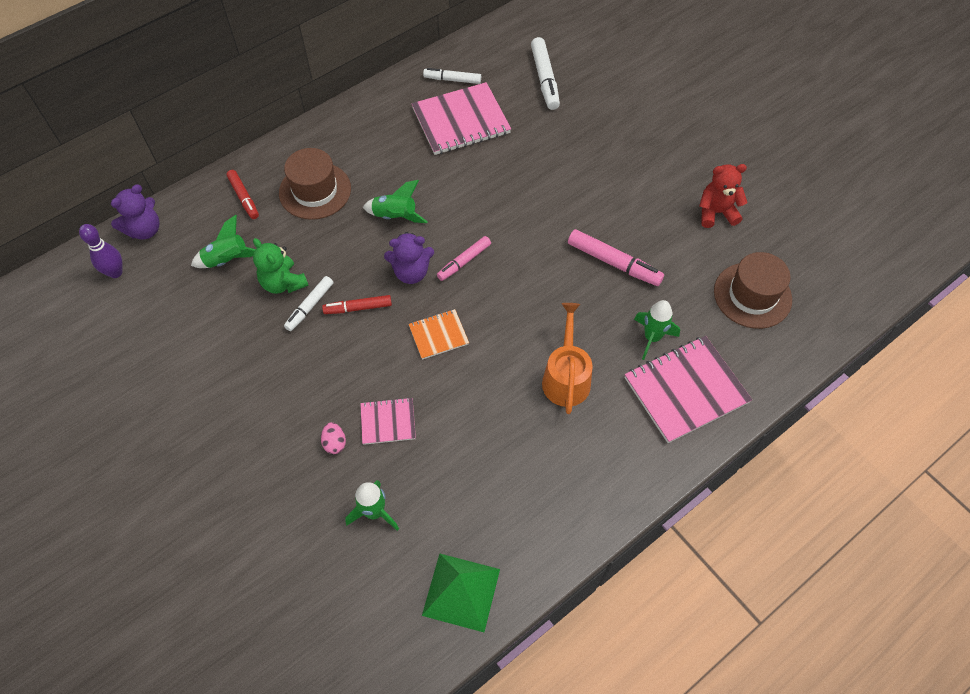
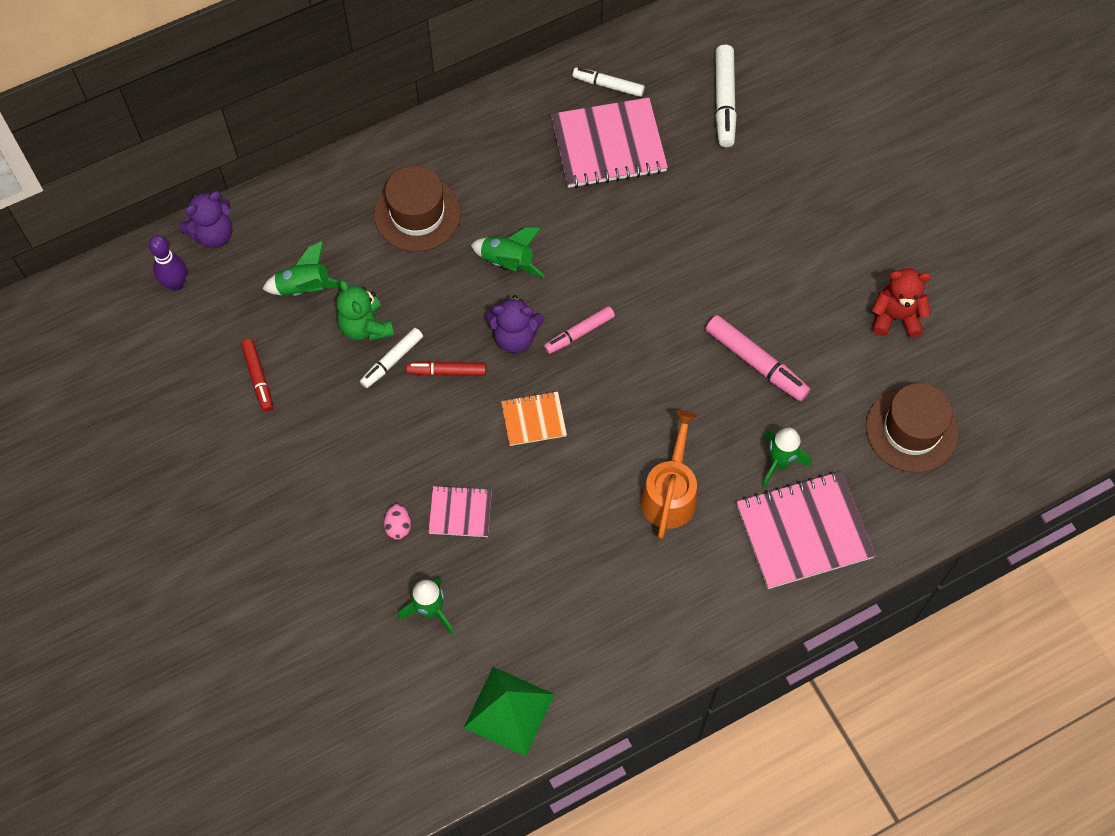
camera: 10 degrees right, 5 degrees up
(244, 197) = (332, 210): red marker -> red marker (258, 378)

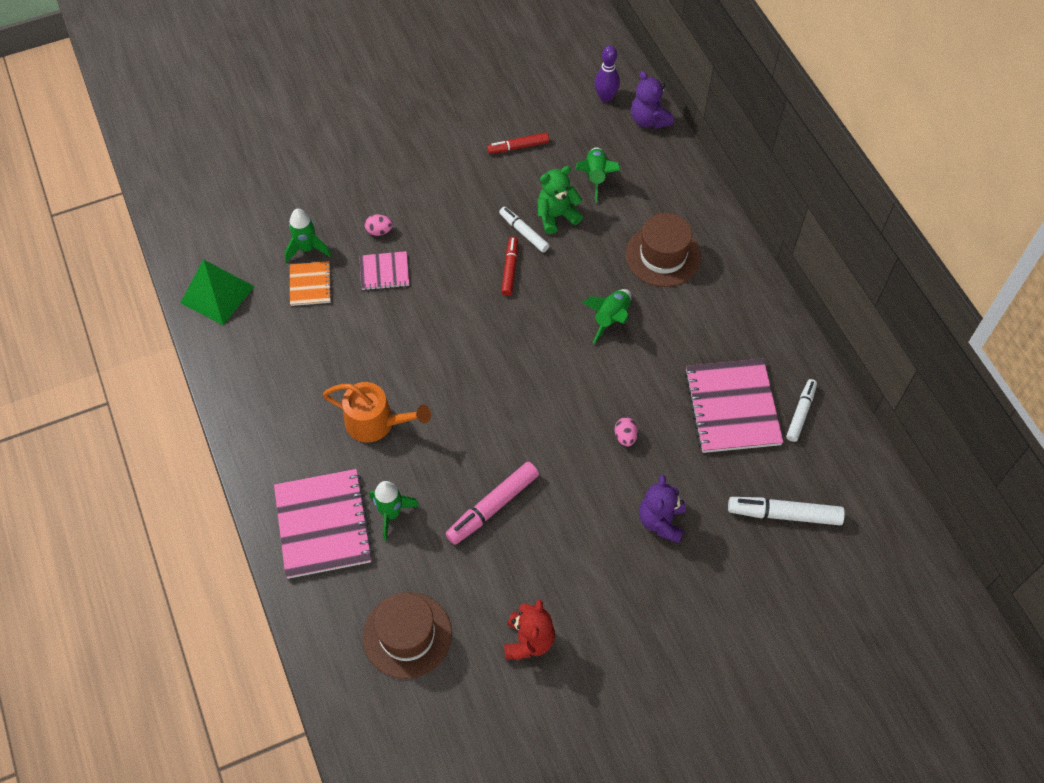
camera: 95 degrees right, 5 degrees down
(460, 512) = (384, 272): pink notebook -> pink notebook turned 75 degrees clockwise
(515, 337) = (537, 319): purple teddy bear -> purple teddy bear (661, 521)
(533, 419) = (458, 327): orange notebook -> orange notebook (310, 284)
(579, 333) = (536, 367): pink marker -> none
(656, 242) = (625, 437): none -> pink egg

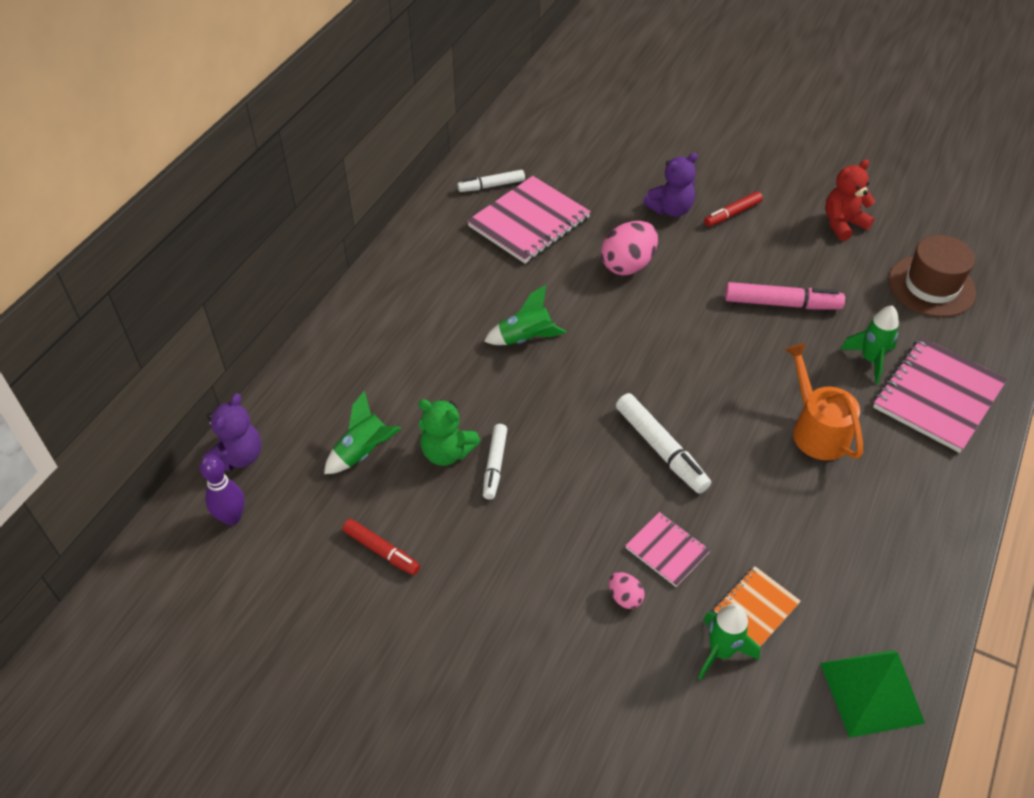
camera: 130 degrees left, 10 degrees down
(510, 269) = (550, 446): red marker -> red marker (732, 214)
(625, 437) = (627, 265): pink egg -> pink egg, size x2.04
(663, 255) = (416, 344): brown hat -> none
(784, 514) = (587, 156): white marker -> white marker (661, 449)

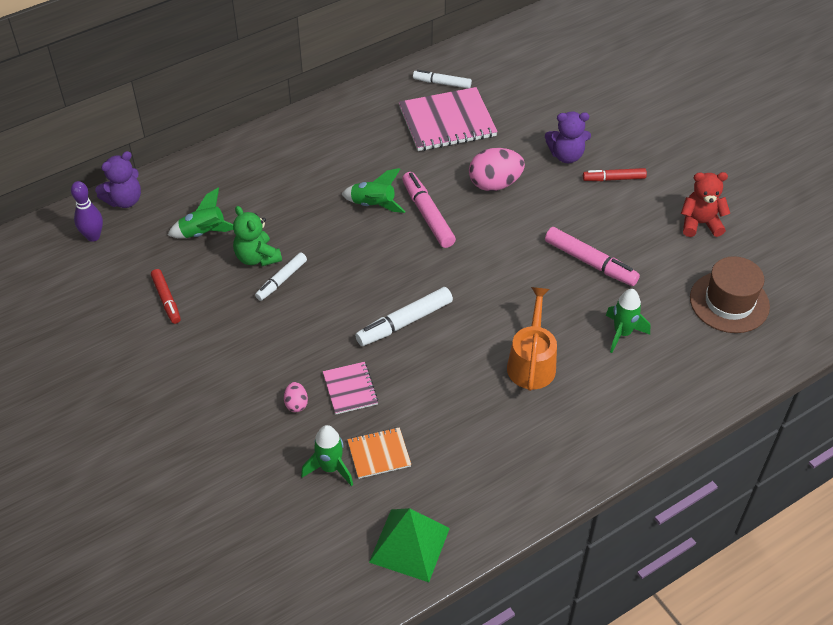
camera: 30 degrees right, 0 degrees up
(589, 325) = (427, 215): none -> pink marker
(661, 449) = (404, 322): white marker -> white marker turned 60 degrees clockwise
(937, 396) = (651, 383): pink notebook -> none

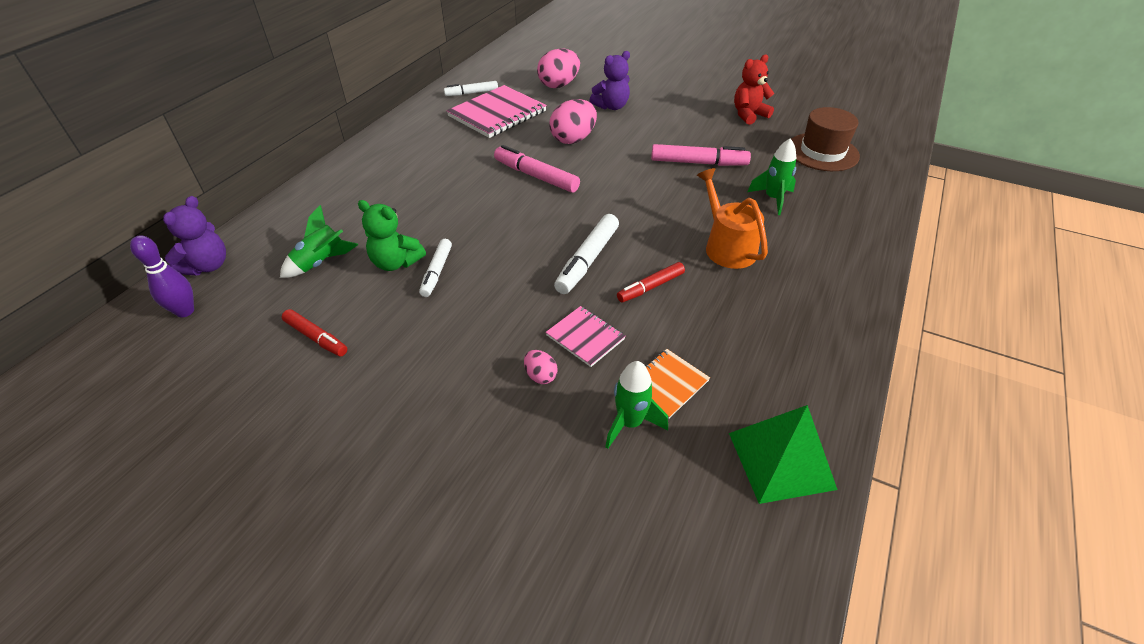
camera: 30 degrees left, 5 degrees down
(373, 205) = (481, 185): green rocket -> none
(536, 104) = (559, 85): none -> pink egg
(614, 179) = (660, 109): red marker -> red marker (650, 287)

